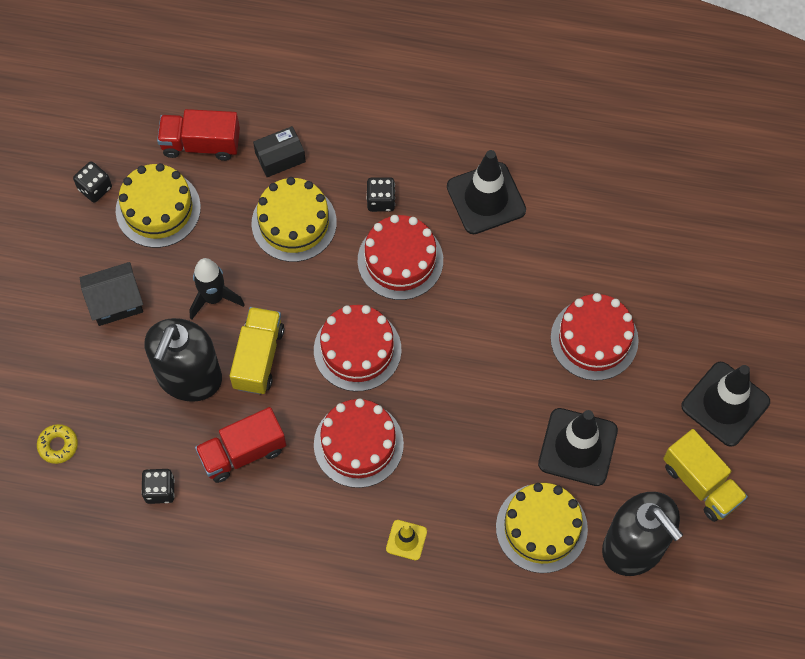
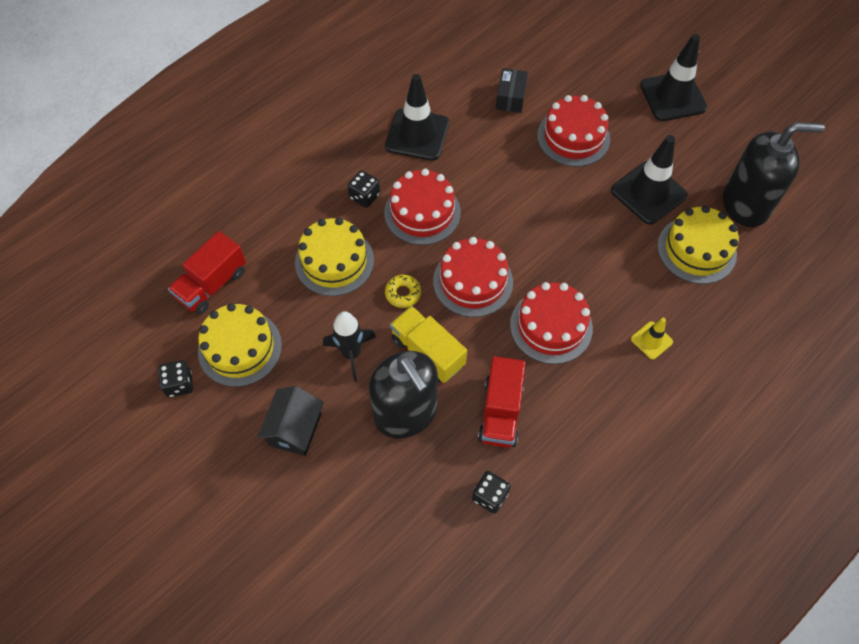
camera: 55 degrees left, 5 degrees down
(58, 445) = (389, 557): yellow donut -> yellow donut (403, 293)
(280, 157) = (272, 238): black box -> black box (510, 97)
(701, 483) = (721, 141): yellow truck -> none

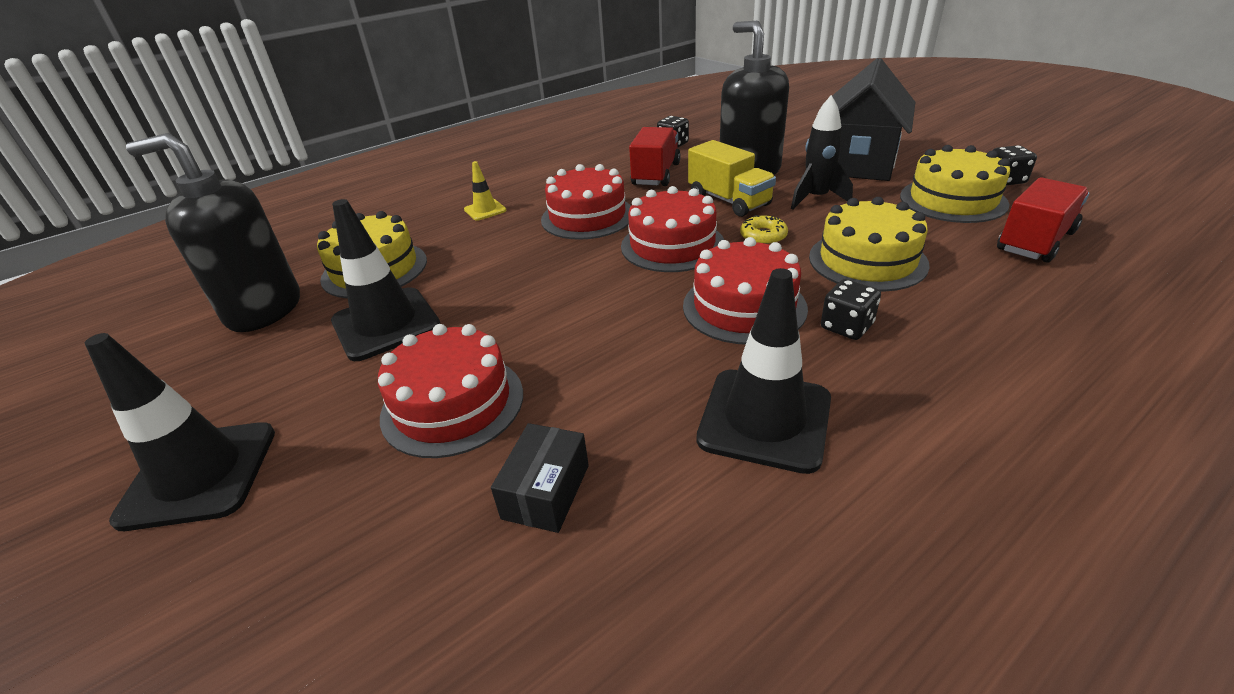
camera: 170 degrees left, 25 degrees down
(295, 429) = (858, 163): black house -> black house, size x1.68

